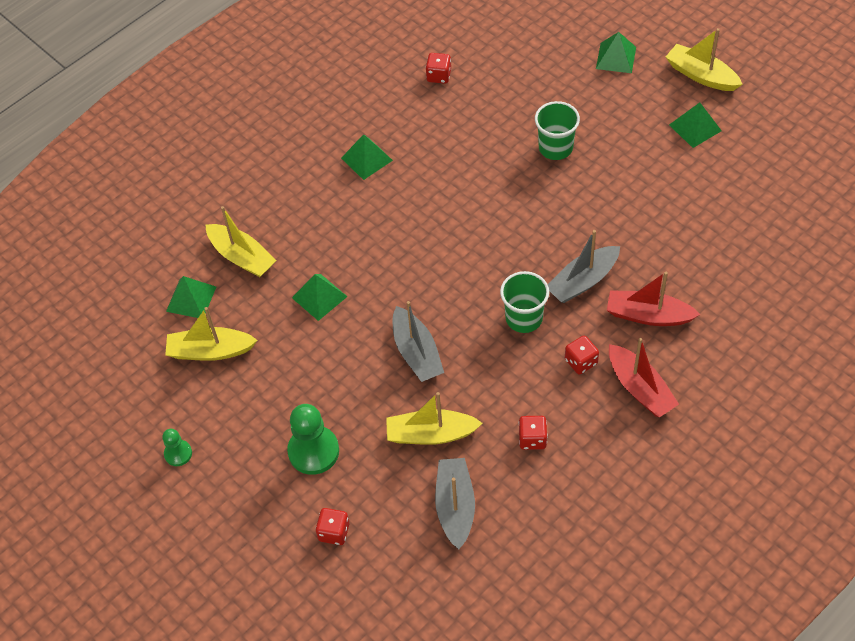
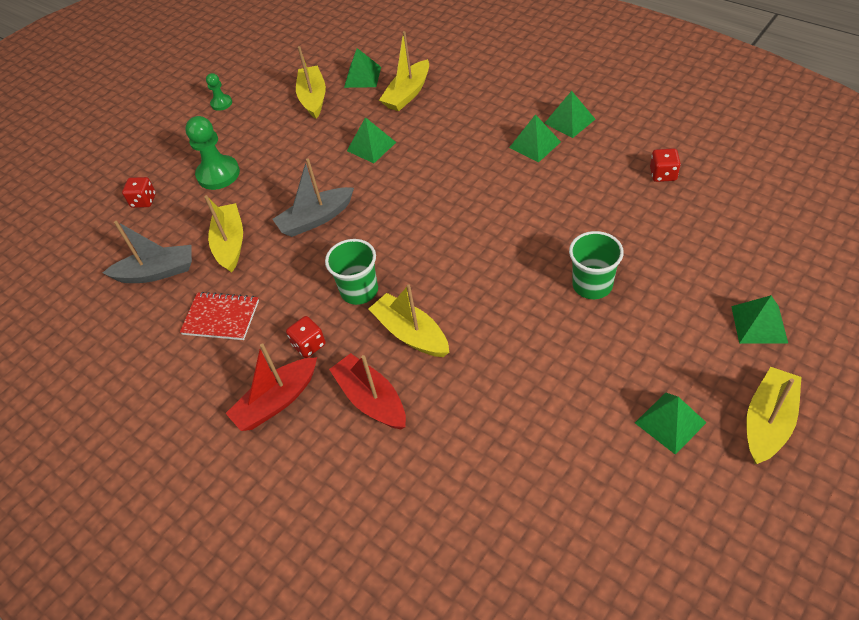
camera: 85 degrees right, 5 degrees down
(342, 127) = (569, 121): none -> green pyramid
(532, 439) = (221, 317): red dice -> red notebook
(582, 281) = (411, 333): grey boat -> yellow boat
(648, 315) = (371, 399): red boat -> red boat turned 45 degrees counterclockwise

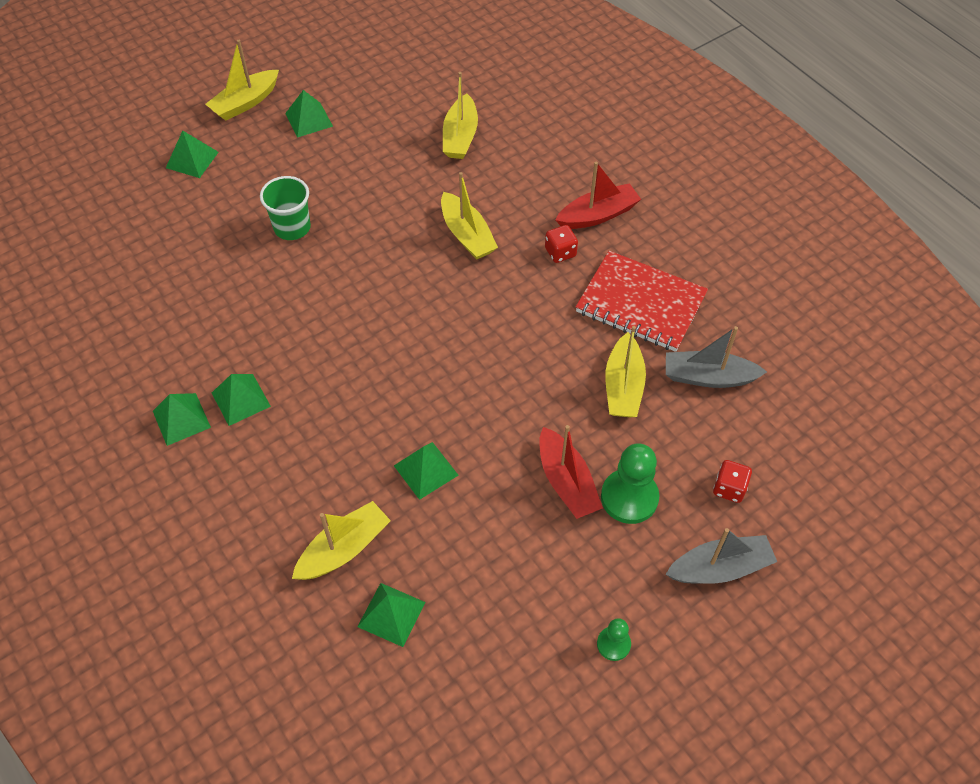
camera: 170 degrees left, 5 degrees up
(221, 317) = (640, 304): red notebook -> red notebook, size x1.61
(313, 98) = (475, 596): yellow boat -> yellow boat (460, 136)
(315, 219) = (522, 385): grey boat -> grey boat (720, 568)
(359, 291) = (500, 288): green cup -> none
(371, 399) = (519, 194): red boat -> red boat (566, 482)
(663, 174) = (145, 313): red dice -> none

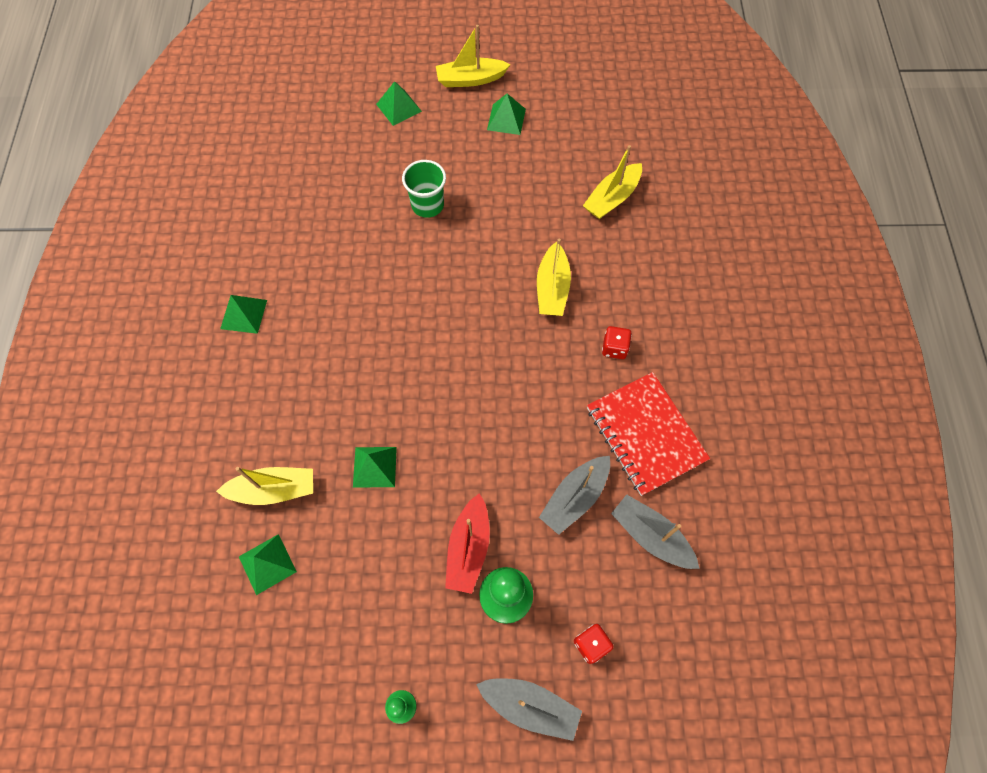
camera: 35 degrees right, 10 degrees up
(240, 399) = (292, 324): green pyramid -> none
(598, 215) = (671, 333): red boat -> none
(623, 386) = (575, 497): yellow boat -> grey boat

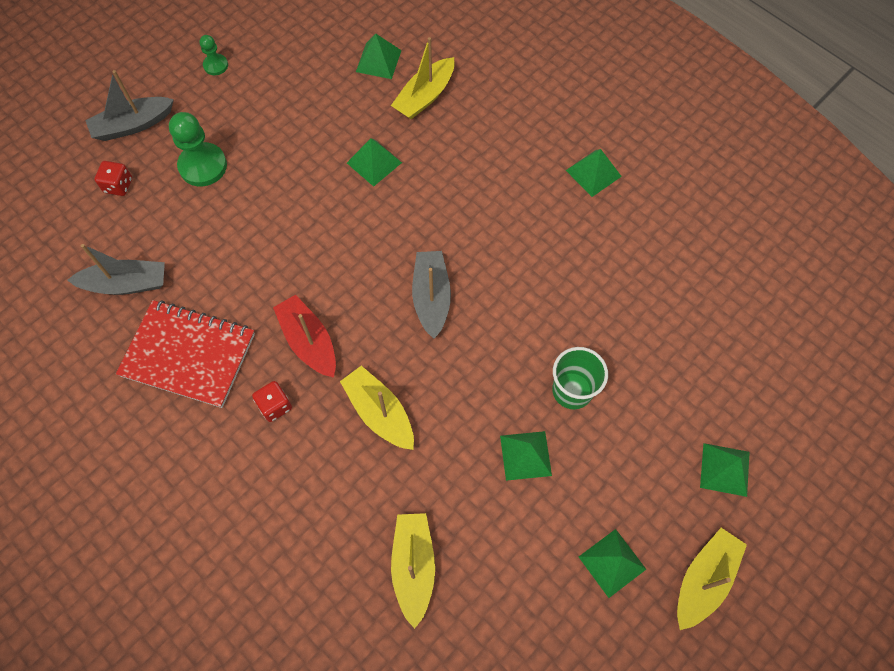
camera: 135 degrees right, 0 degrees up
(468, 548) = (255, 170): red boat -> red boat (309, 341)
(493, 197) = (525, 455): none -> green pyramid
(575, 497) = (207, 262): grey boat -> grey boat (431, 297)

